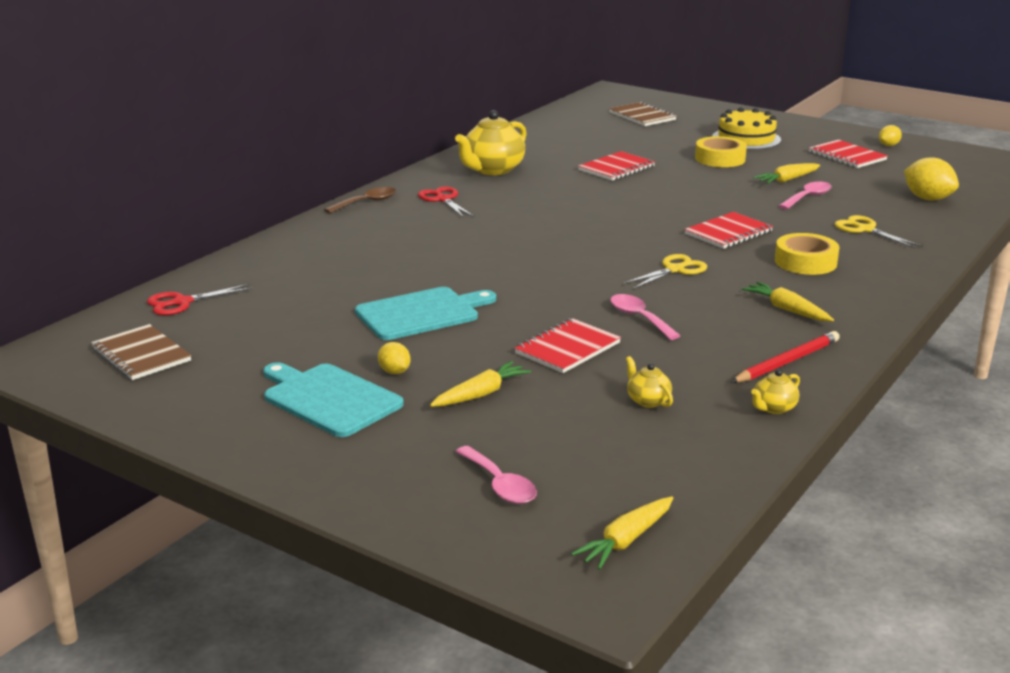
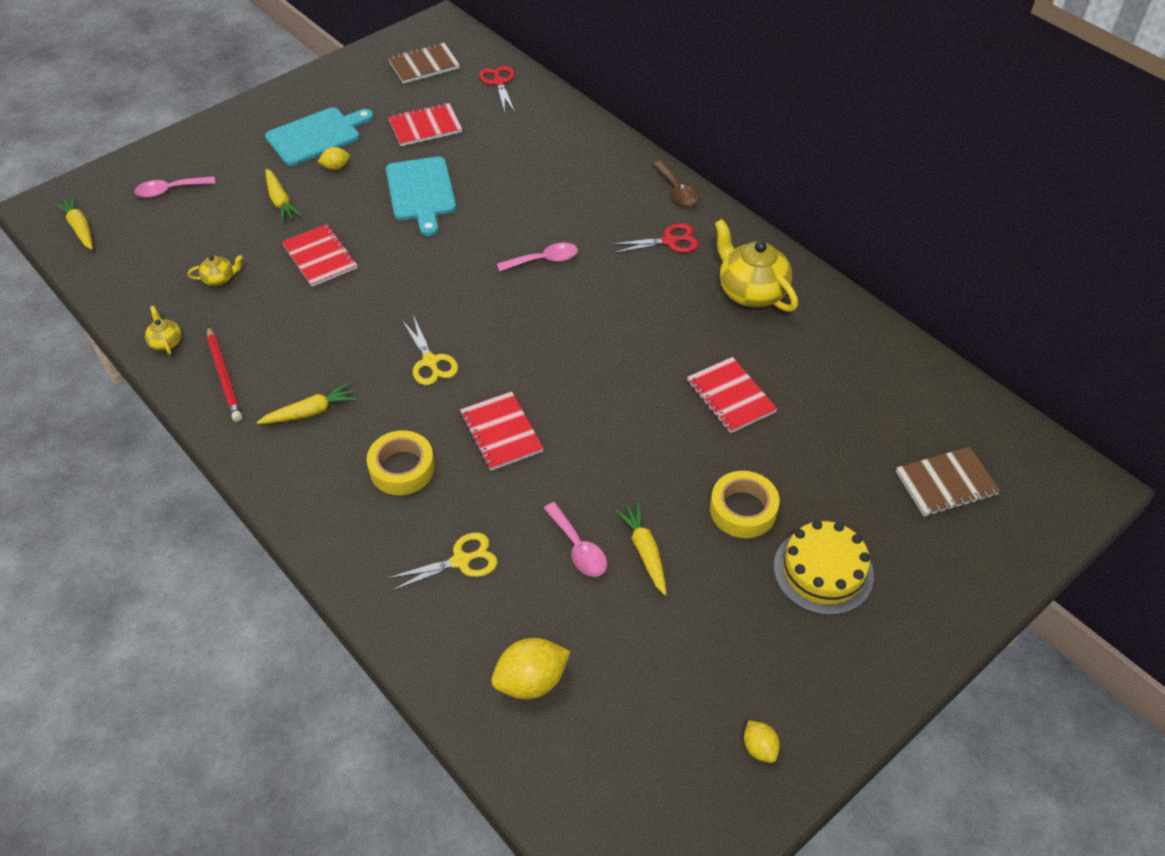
camera: 105 degrees right, 25 degrees up
(639, 318) = (348, 310): pink spoon -> pink spoon (544, 260)
(847, 156) = (722, 665): red notebook -> red notebook (425, 126)

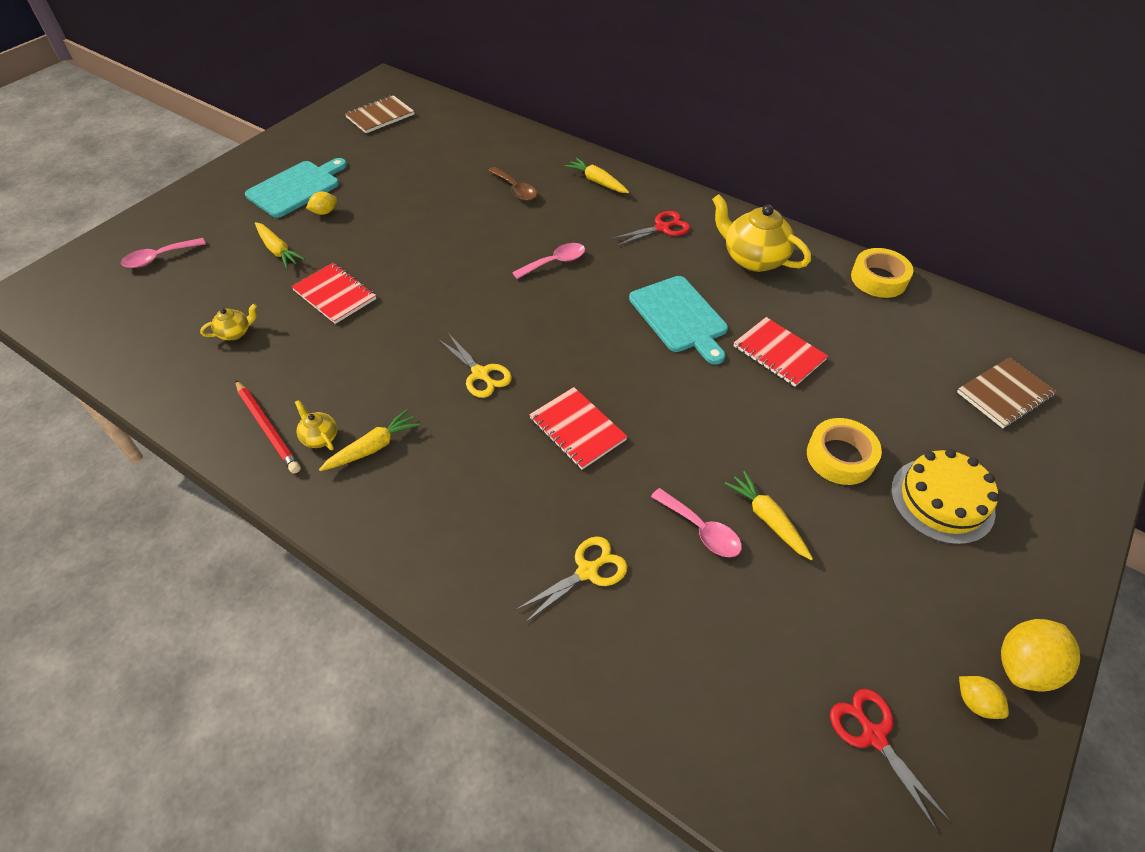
camera: 15 degrees left, 0 degrees up
(80, 228) = (68, 308): yellow carrot -> yellow carrot (597, 182)
(166, 342) = (193, 406): yellow teapot -> yellow teapot (319, 437)
(402, 468) = (489, 486): yellow tape -> yellow tape (878, 279)
(421, 192) = (415, 221): turquoise cutting board -> turquoise cutting board (680, 317)
(425, 126) = (399, 166): red notebook -> none
(499, 82) = (455, 121): red scissors -> red scissors (873, 735)
(531, 681) = (713, 688): yellow lemon -> yellow lemon (1024, 666)
(677, 191) = (650, 185): brown spoon -> brown spoon (515, 189)

